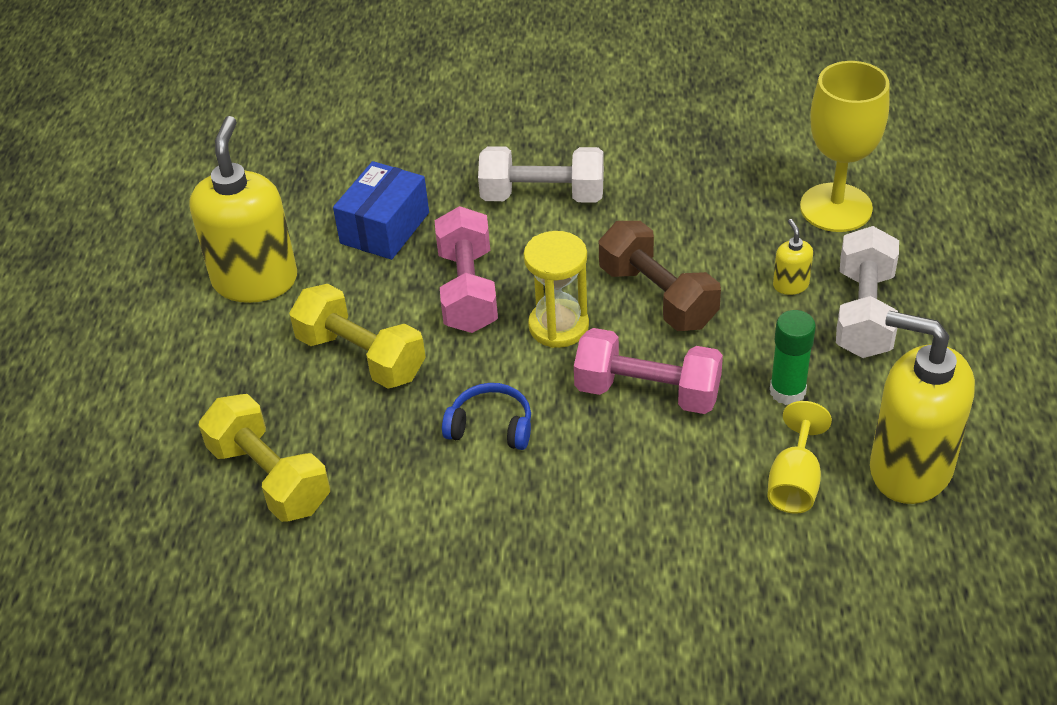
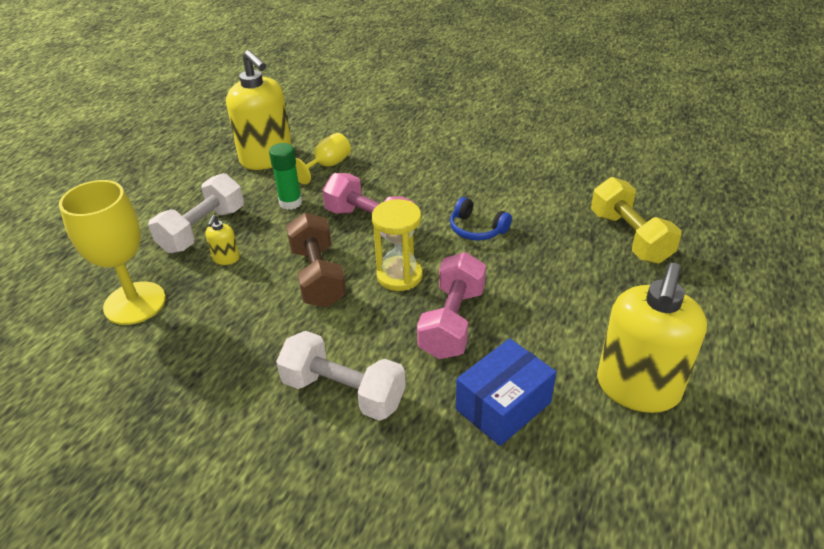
camera: 160 degrees left, 5 degrees down
(361, 357) = (553, 294): yellow dumbbell -> none

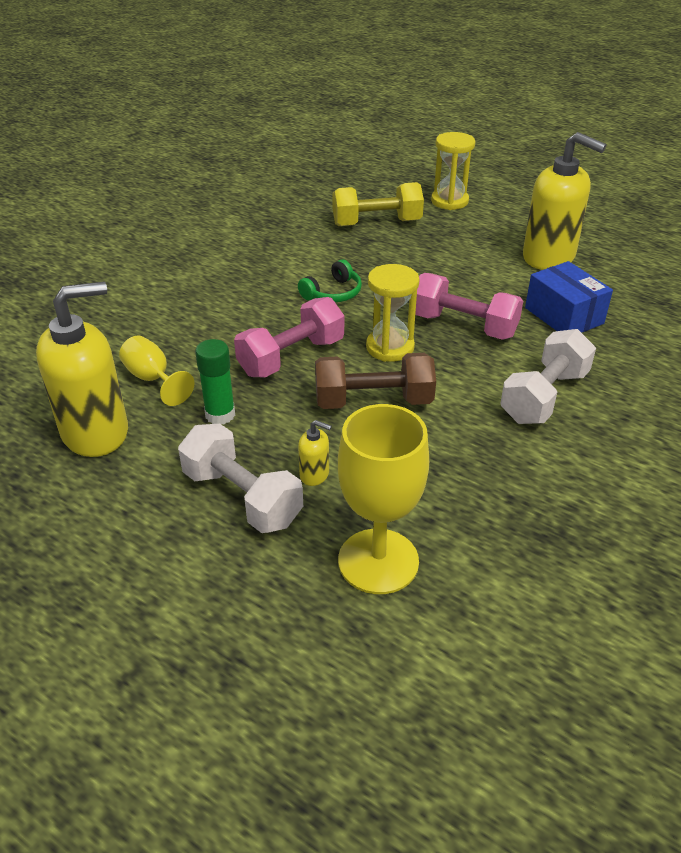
camera: 80 degrees left, 0 degrees up
(477, 229) = (333, 293): blue headphones -> green headphones
(724, 286) = (449, 201): none -> yellow hourglass

